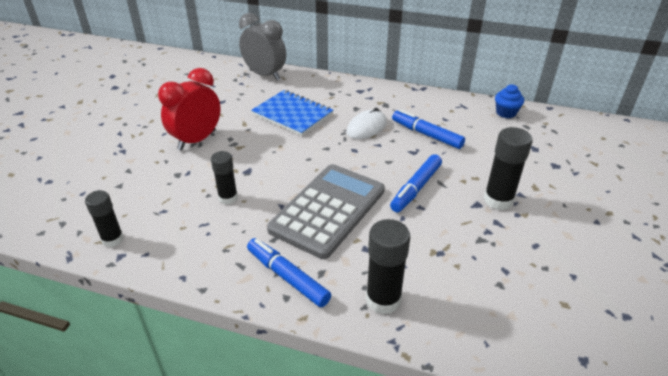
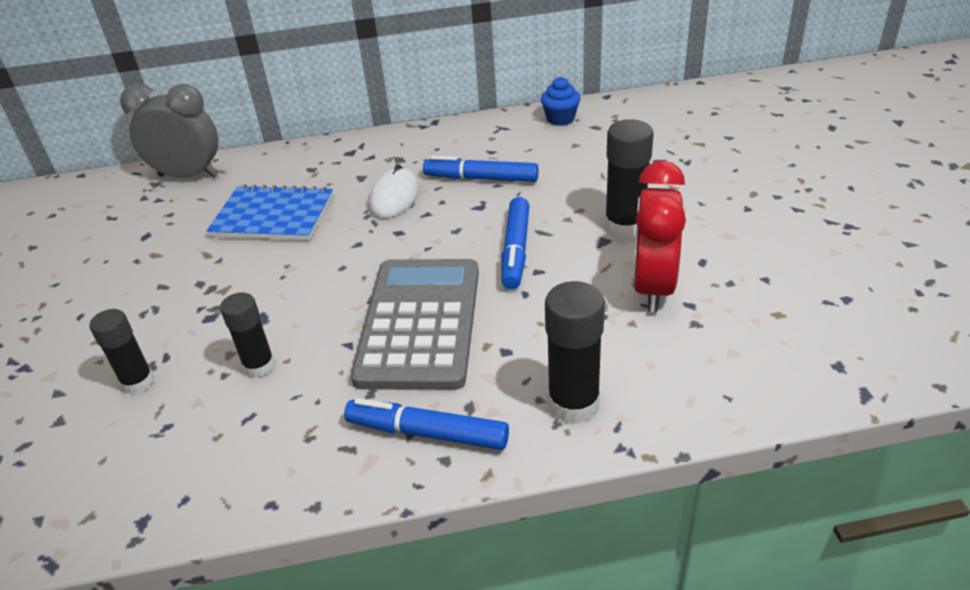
camera: 25 degrees left, 0 degrees up
(113, 239) = (110, 504): black glue stick -> black glue stick (138, 382)
(197, 140) = (145, 305): red clock -> red clock (652, 288)

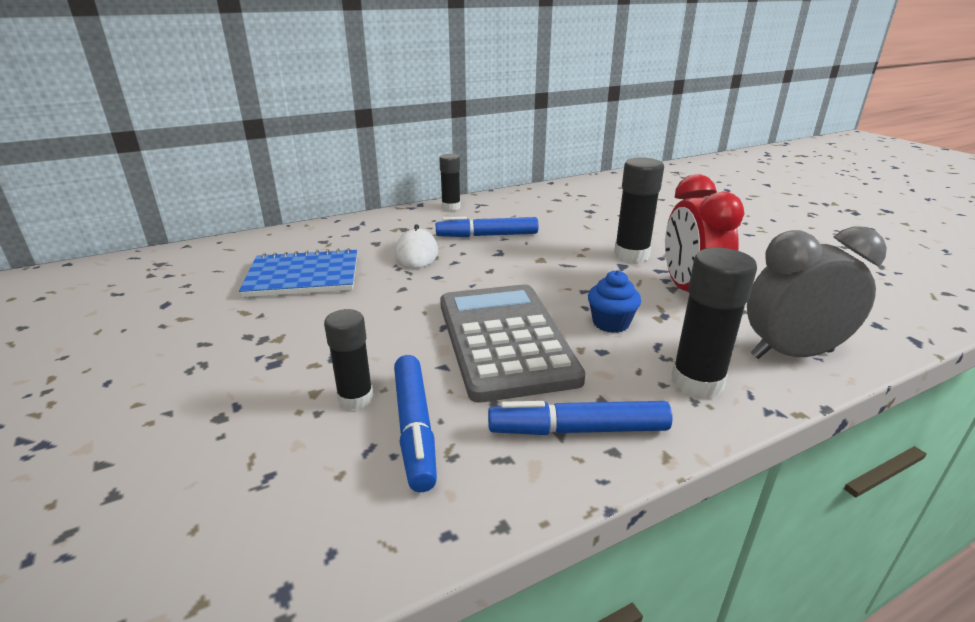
camera: 20 degrees left, 10 degrees down
(138, 382) = (211, 435): black glue stick -> black glue stick (451, 207)
(189, 176) = (195, 255): grey clock -> grey clock (791, 354)
(515, 250) = (553, 278): blue marker -> blue marker (414, 428)
(560, 119) = (525, 196): blue cupcake -> blue cupcake (611, 323)

